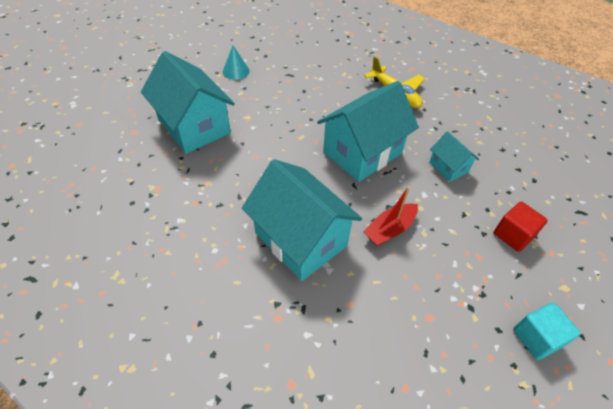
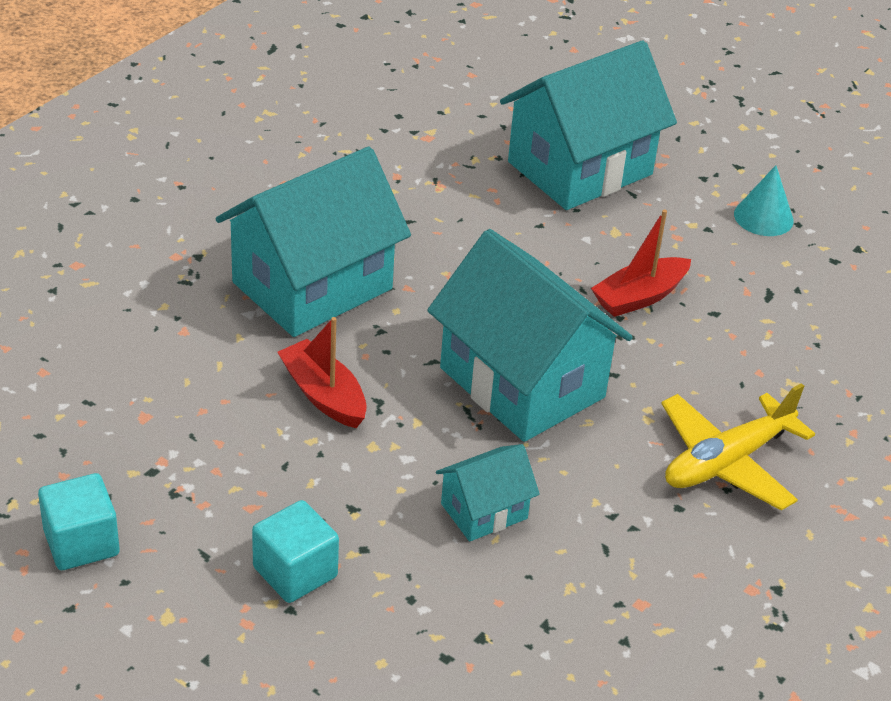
camera: 90 degrees right, 10 degrees down
(296, 112) = (639, 297): none -> red boat
(513, 235) = (295, 572): red cube -> turquoise cube

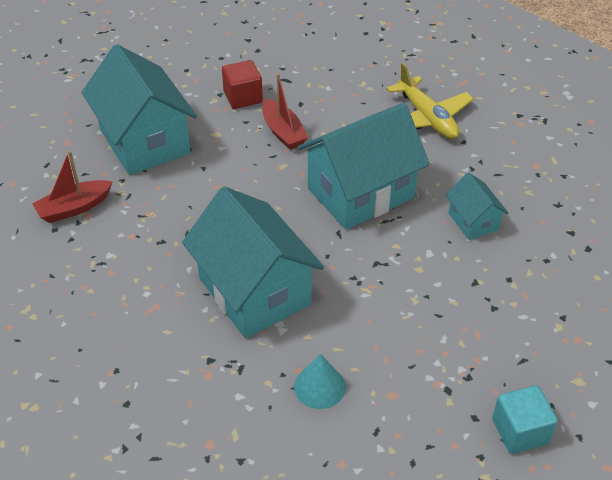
camera: 80 degrees left, 5 degrees up
(295, 572) = (532, 313): turquoise cube -> none
(323, 395) = (371, 291): red boat -> red boat (74, 208)
(708, 252) = (243, 97): none -> red cube
(763, 217) = (212, 70): turquoise cone -> turquoise cone (319, 386)

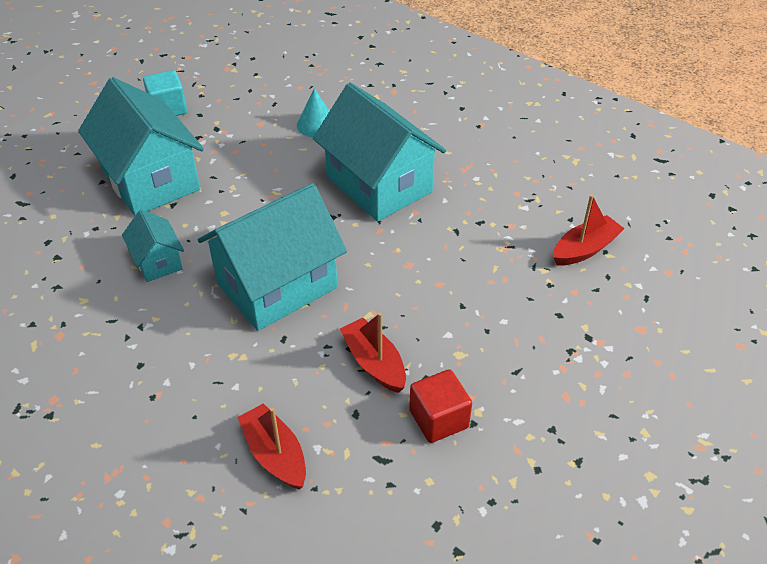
camera: 175 degrees right, 0 degrees up
(145, 141) = (546, 337): turquoise house -> turquoise house (150, 180)
(356, 85) = (275, 454): none -> red boat
(427, 118) = (180, 400): yellow plane -> none

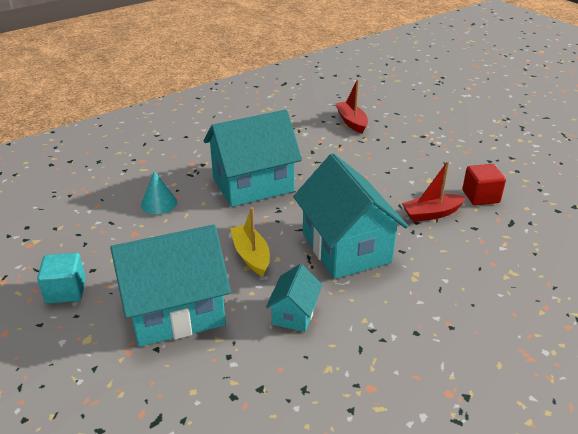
camera: 75 degrees left, 10 degrees down
(157, 261) = (294, 313): turquoise house -> turquoise house turned 60 degrees counterclockwise
(243, 212) = (251, 256): none -> yellow boat
(275, 454) = (508, 267): red boat -> none

